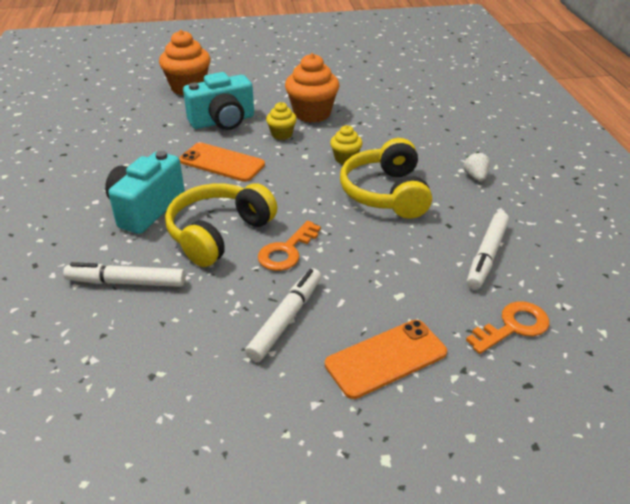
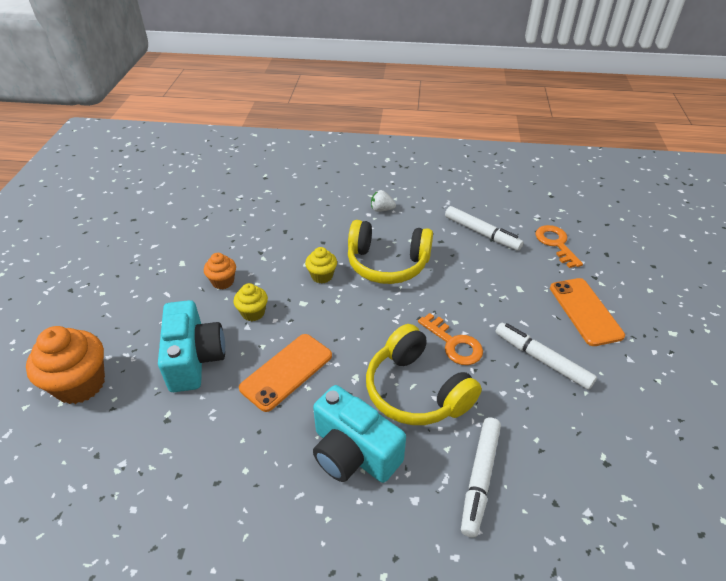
camera: 75 degrees left, 5 degrees up
(312, 113) = (223, 281): orange cupcake -> orange cupcake, size x0.54

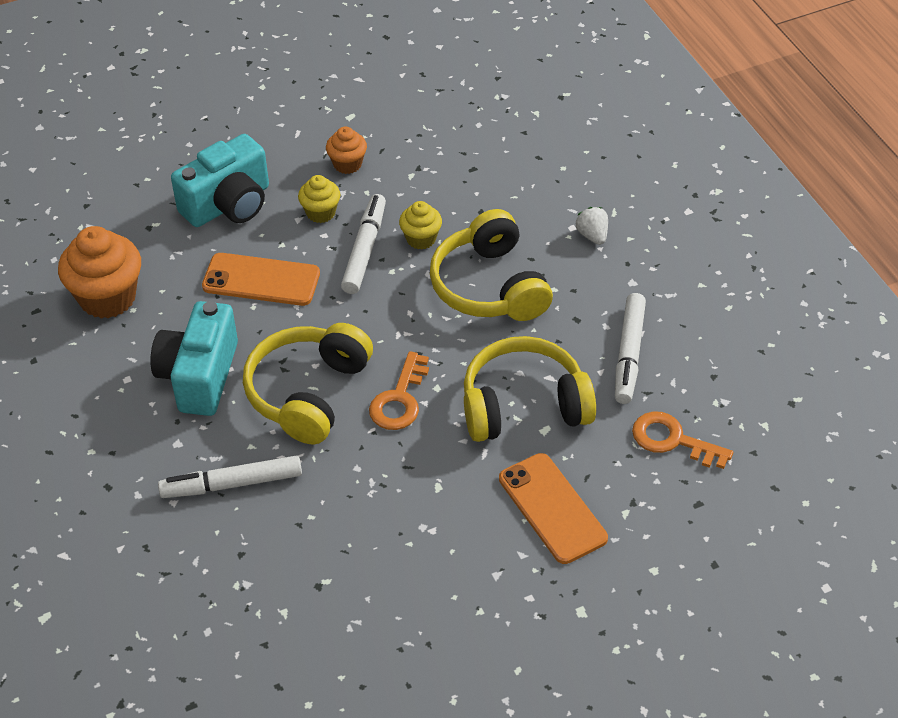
camera: 60 degrees right, 5 degrees up
(80, 384) = (146, 146): orange cupcake -> orange cupcake (107, 298)
(495, 289) = (524, 405): none -> yellow headphones
(542, 360) = (432, 488): white marker -> white marker (364, 250)
(556, 244) = (673, 440): orange key -> orange key turned 105 degrees counterclockwise
(585, 311) = (552, 508): orange phone -> orange phone turned 75 degrees counterclockwise

